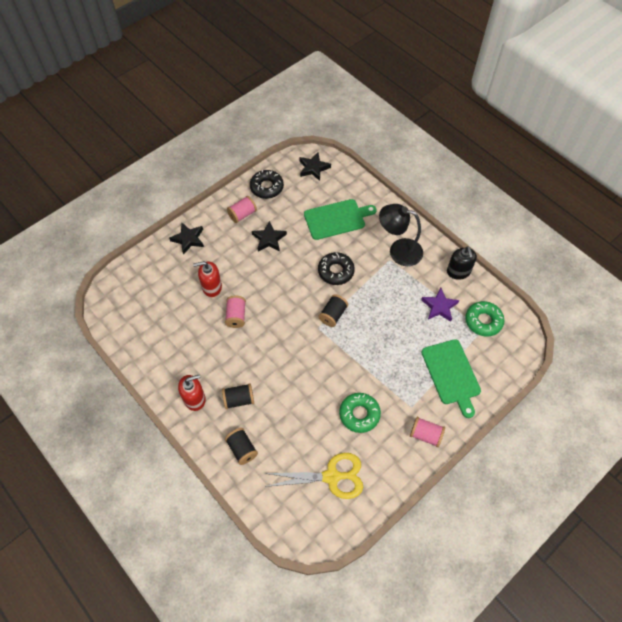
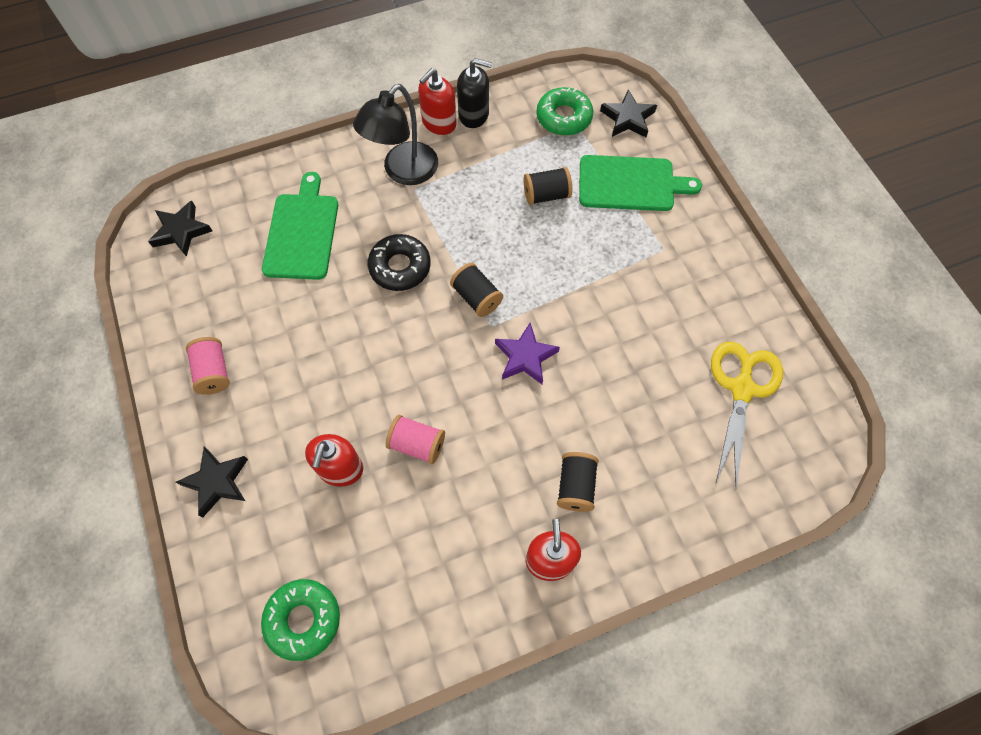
camera: 70 degrees left, 5 degrees up
(242, 449) = (664, 506): black spool -> black spool (546, 195)
(267, 187) = (178, 315): black donut -> none
(269, 239) = (288, 345): black star -> black star (627, 118)
(359, 414) = (655, 319): green donut -> green donut (303, 620)
(425, 435) = (710, 248): pink spool -> none
(439, 306) = (520, 158): purple star -> purple star (525, 357)
(442, 256) = (439, 123): none -> red soap dispenser

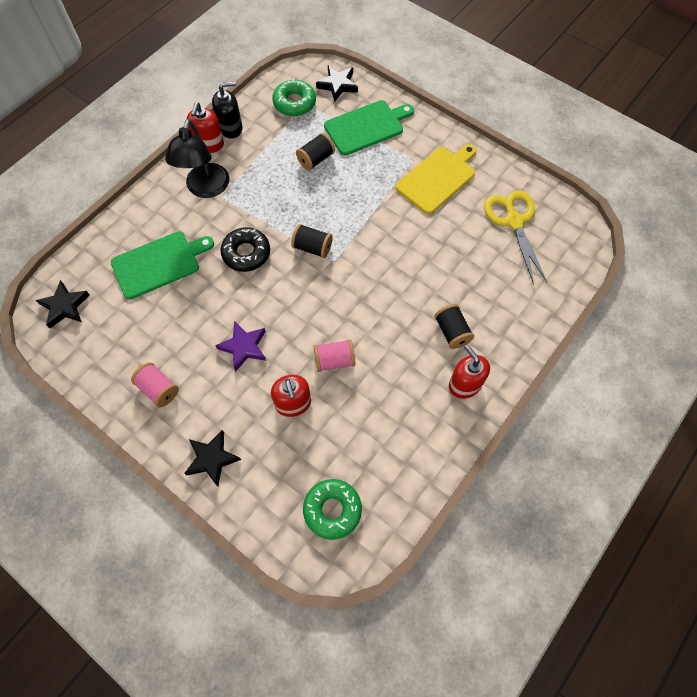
camera: 30 degrees left, 0 degrees up
(302, 232) = (159, 263): green cutting board -> green cutting board turned 90 degrees clockwise
(525, 357) = (369, 269): purple star -> purple star (244, 347)
(678, 287) = (437, 178): none -> yellow cutting board

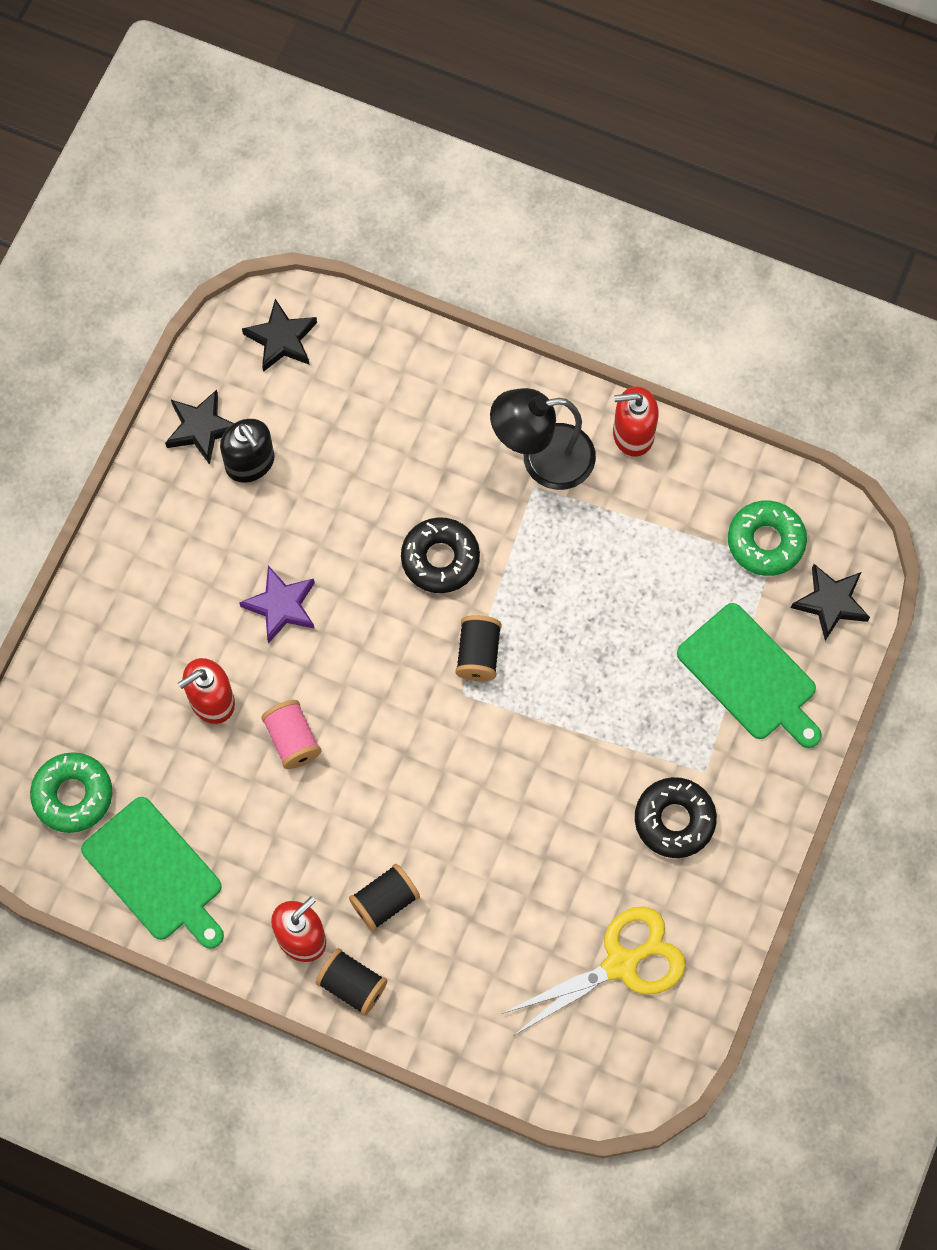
camera: 75 degrees right, 5 degrees up
(158, 389) = (188, 513): pink spool -> none
(159, 263) = (387, 440): green cutting board -> green cutting board (156, 873)
(212, 459) = (106, 617): black star -> black star (201, 428)
(230, 128) = (677, 456): black soap dispenser -> black soap dispenser (250, 463)
(316, 159) = (654, 611): black spool -> black spool (352, 985)
(437, 178) = (674, 820): yellow cutting board -> black donut

